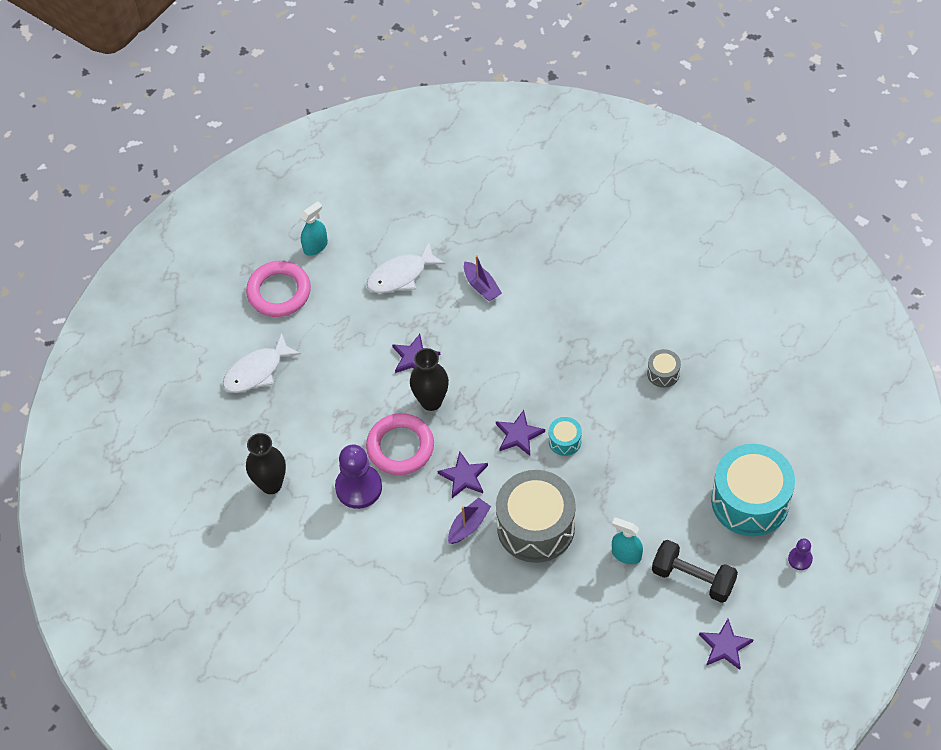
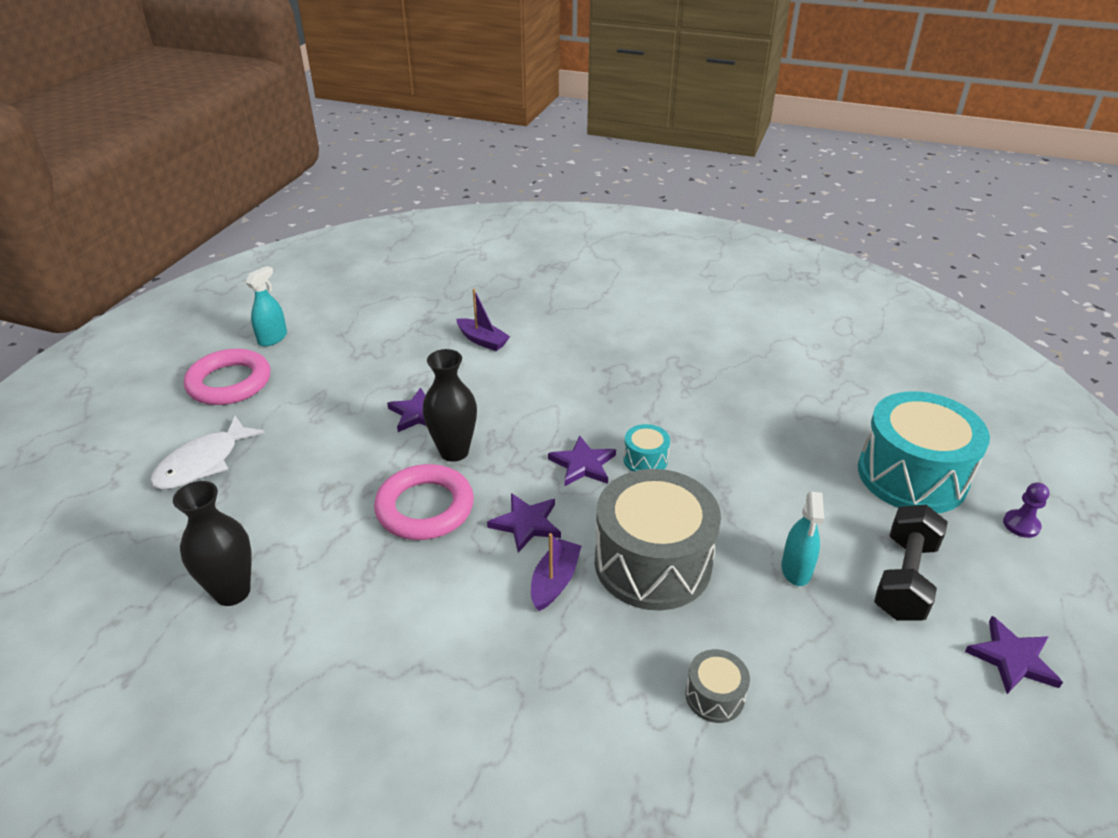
camera: 20 degrees left, 20 degrees down
(358, 487) = (374, 568): purple pawn -> none
(401, 275) = (383, 346): white fish -> none
(626, 554) = (796, 569): turquoise spray bottle -> turquoise spray bottle turned 90 degrees counterclockwise
(663, 373) = (728, 377): grey drum -> grey drum (714, 696)
(693, 578) = (904, 578): black dumbbell -> black dumbbell turned 75 degrees counterclockwise

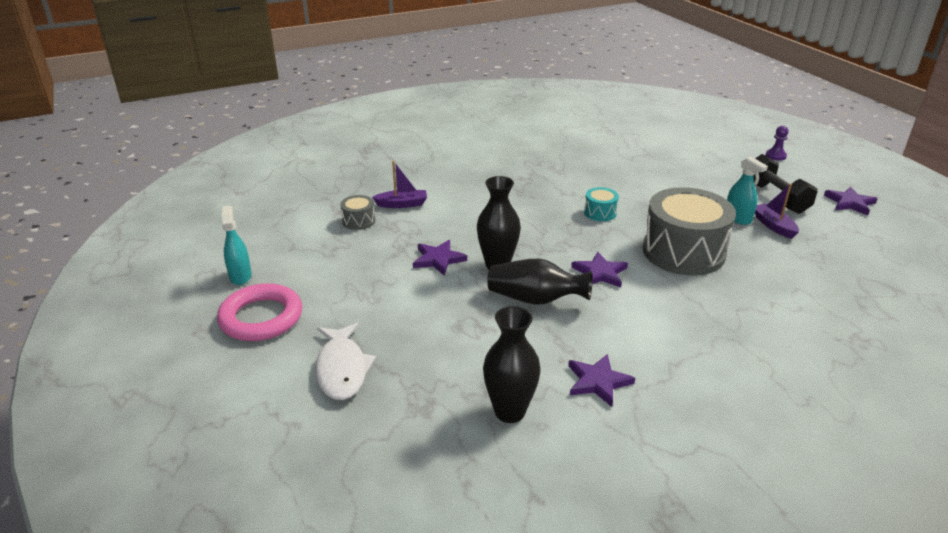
camera: 45 degrees left, 5 degrees down
(425, 507) = (535, 299): pink ring -> black vase
(554, 581) = (659, 287): purple boat -> purple boat (773, 226)
(583, 464) = (575, 231): purple star -> purple star (598, 381)
(714, 696) = (795, 283): grey drum -> grey drum (358, 221)
(911, 476) = (712, 158): turquoise drum -> none

